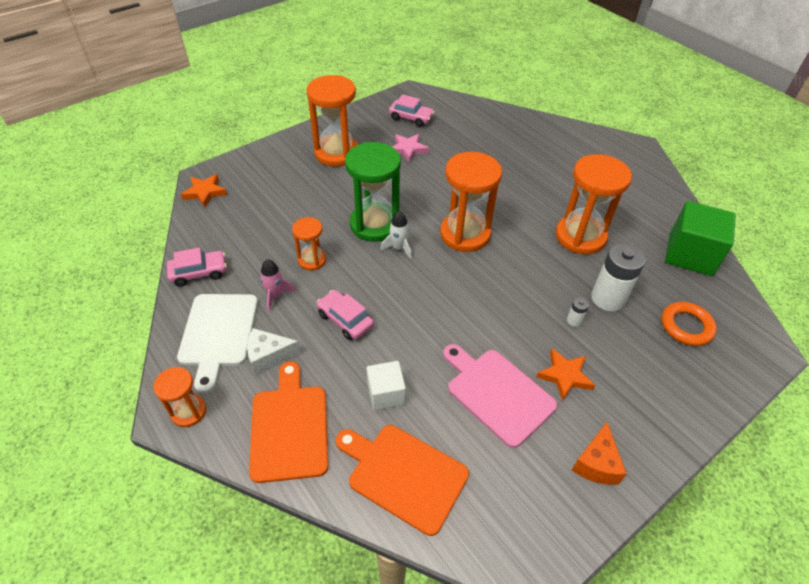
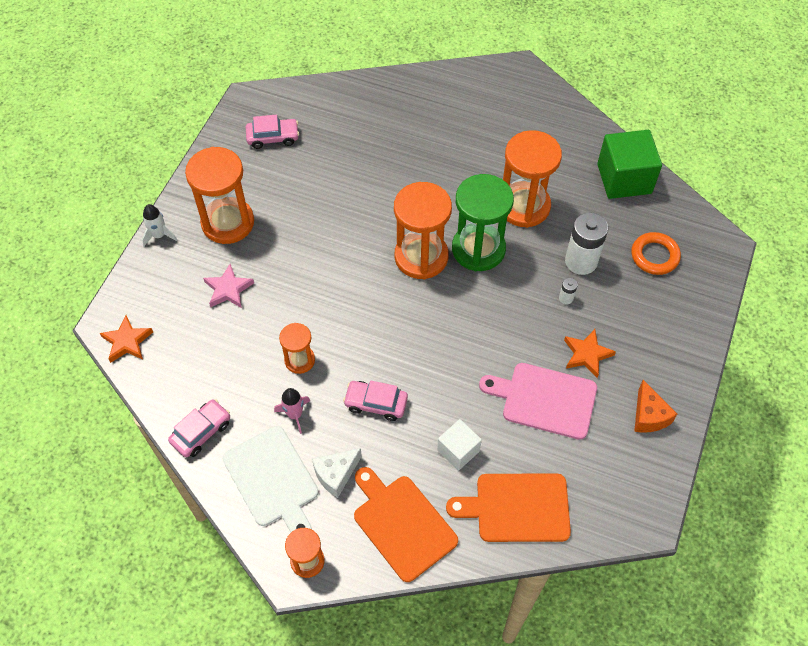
camera: 30 degrees left, 10 degrees up
(374, 224) = (330, 289): green hourglass -> green hourglass (478, 249)
(398, 248) = (371, 304): white rocket -> white rocket (159, 235)
(408, 149) = (299, 181): pink star -> pink star (228, 289)

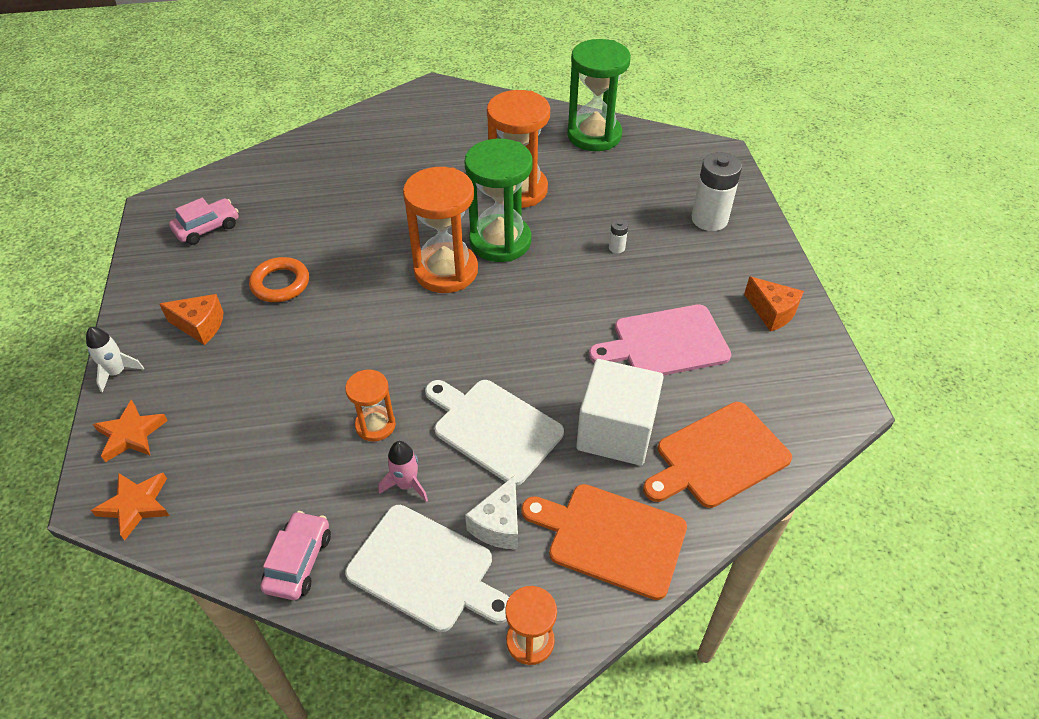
camera: 30 degrees left, 10 degrees down
(228, 222) = (200, 326): orange hourglass -> orange cheese
(228, 289) = (241, 391): pink star -> none
(376, 403) = (493, 428): pink car -> white cutting board
(458, 450) = (616, 432): white cube -> white cube, size x1.74
(581, 261) = (607, 212): white battery -> white battery (709, 219)
(587, 354) = (674, 286): orange star -> orange star (131, 434)
(624, 179) = (594, 135): green cube -> green hourglass
(654, 256) = (669, 182): orange ring -> orange ring (280, 283)

